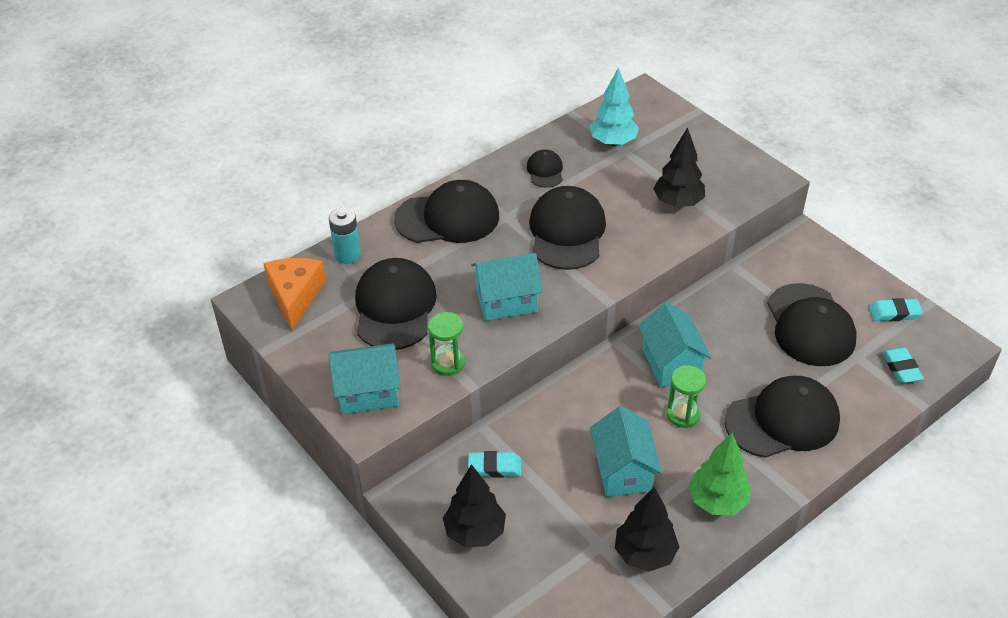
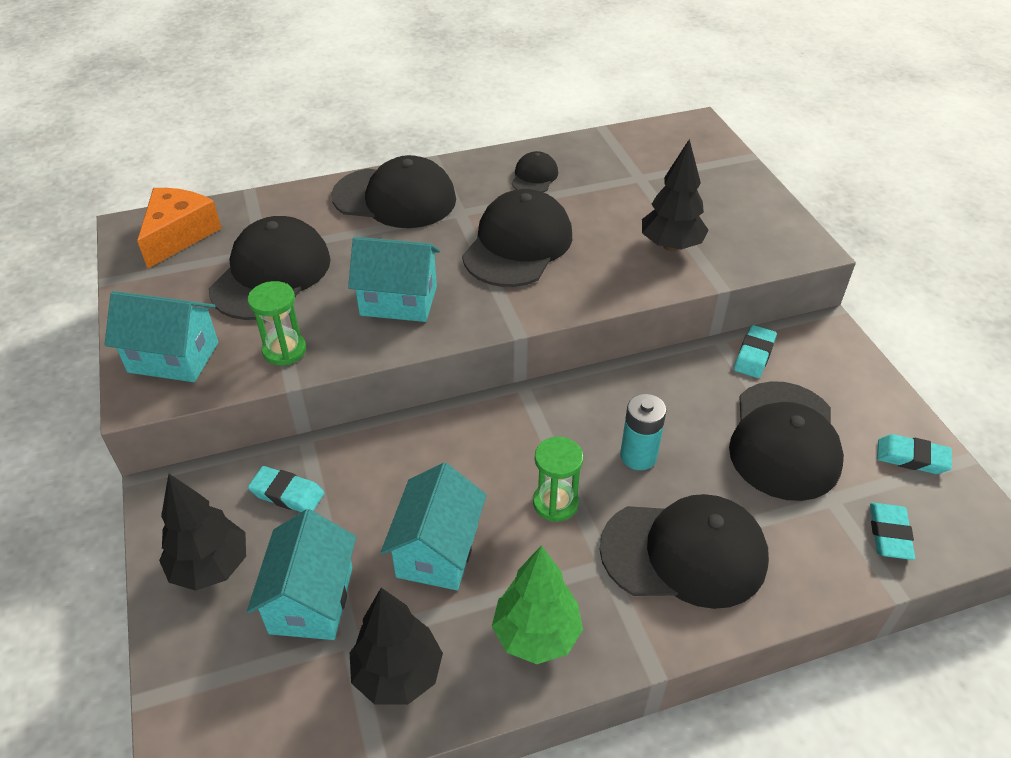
camera: 20 degrees right, 0 degrees up
(347, 255) = (263, 208): turquoise battery -> turquoise battery (638, 456)
(613, 142) = (631, 165): turquoise tree -> none
(671, 363) = (576, 434): turquoise house -> turquoise house (311, 599)
(762, 269) = (754, 355): none -> turquoise eraser

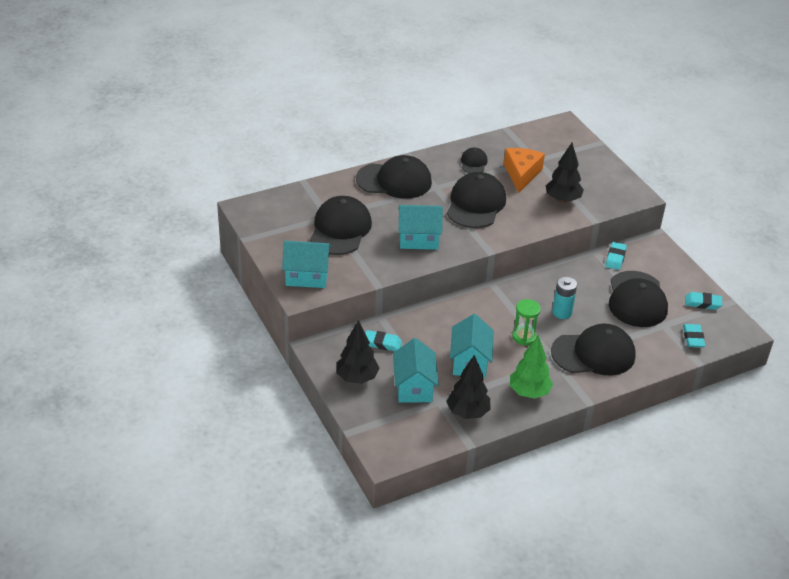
camera: 10 degrees left, 5 degrees down
(179, 235) = (274, 210): orange cheese -> orange cheese (521, 174)
(284, 350) = (366, 269): green hourglass -> none

